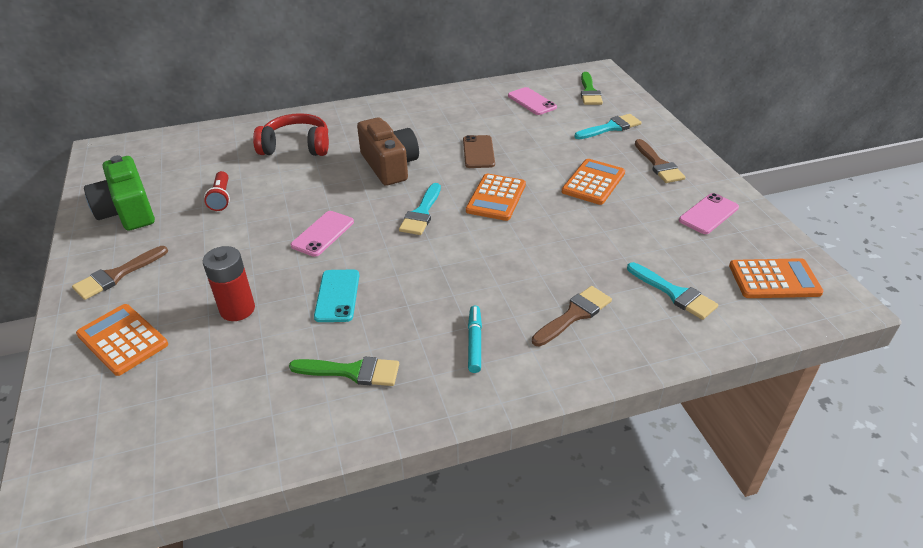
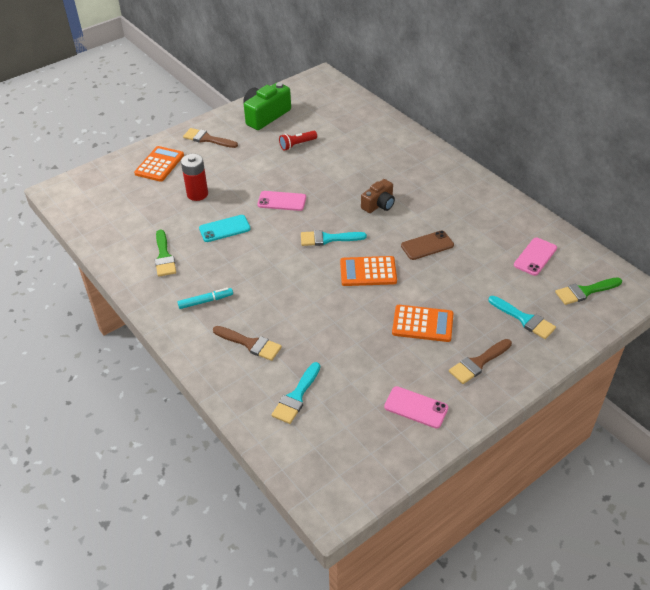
camera: 70 degrees right, 5 degrees up
(296, 146) = (376, 152): red headphones -> none
(389, 165) = (379, 204): brown camera -> brown camera, size x0.63
(774, 279) = (341, 460): orange calculator -> none

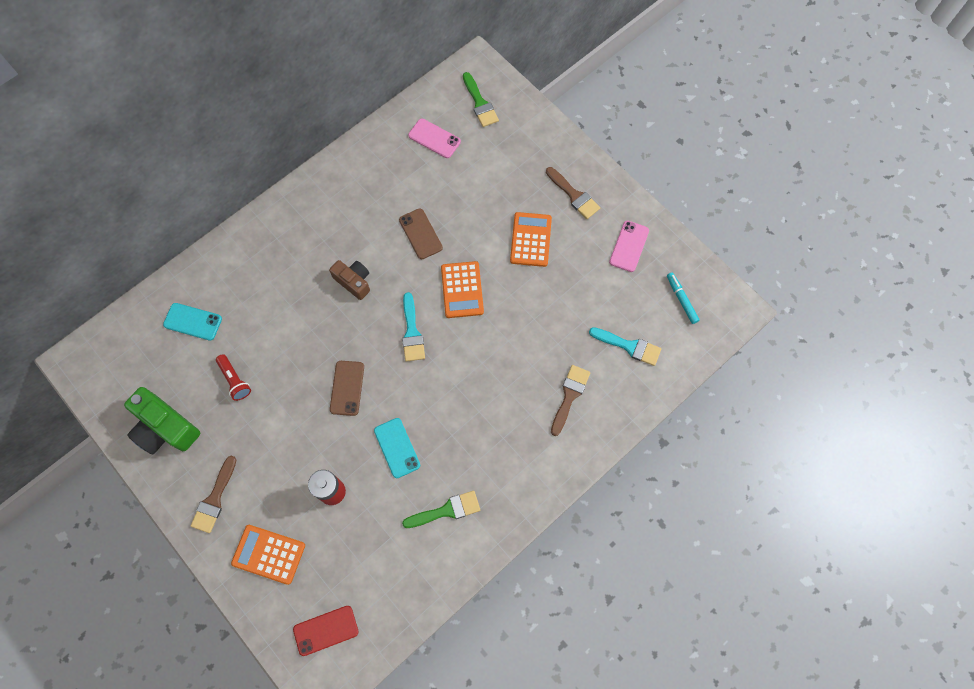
camera: 95 degrees left, 25 degrees up
(95, 192) = (326, 630): none -> red phone
(206, 301) = (514, 450): turquoise marker -> turquoise marker (681, 299)
(282, 201) = (347, 388): pink phone -> brown phone
(348, 124) = (193, 322): none -> turquoise phone
(524, 319) = (518, 155): turquoise brush -> none

